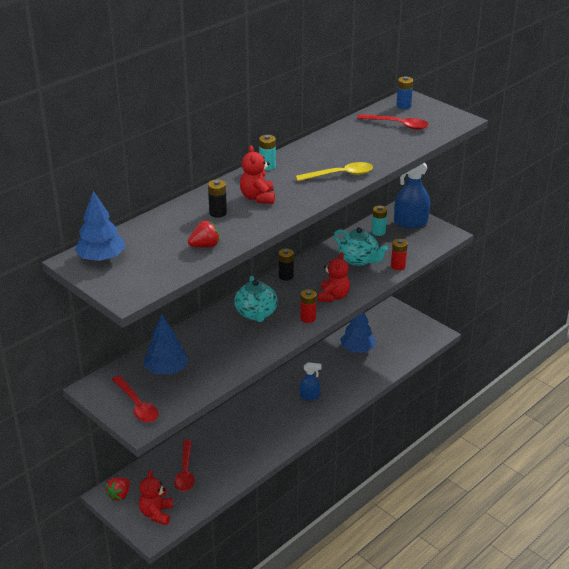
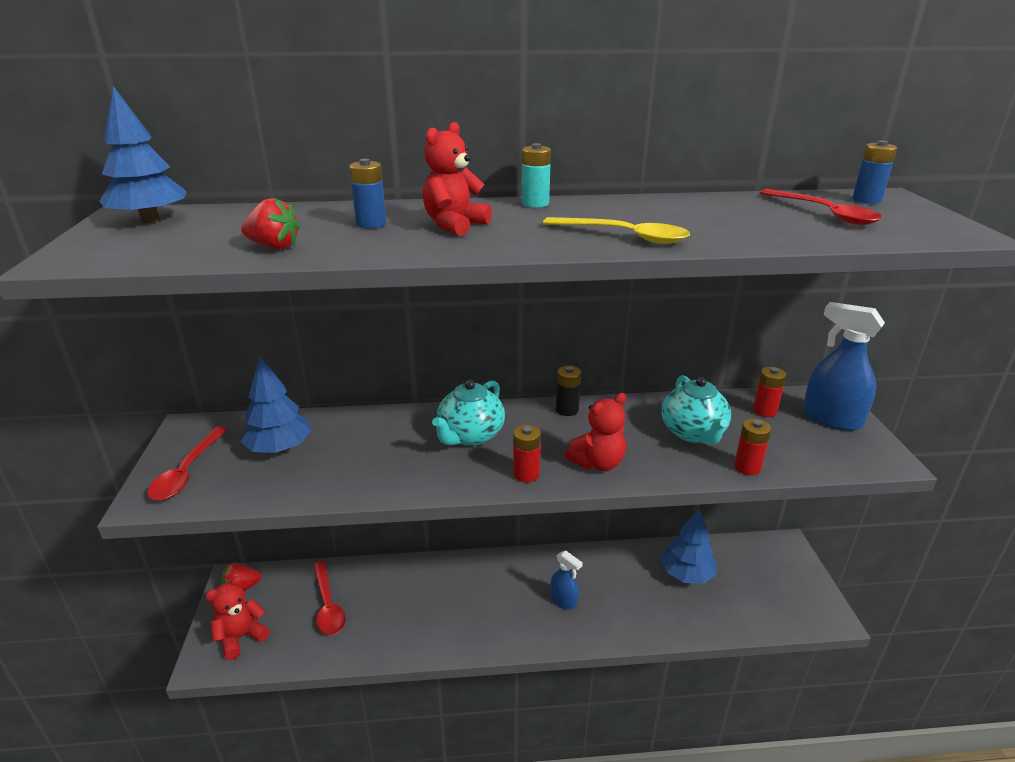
camera: 40 degrees right, 5 degrees down
(185, 472) = (328, 605): red spoon -> red spoon turned 60 degrees counterclockwise
(218, 213) = (371, 224): black battery -> blue battery
(378, 232) = (764, 411): turquoise battery -> red battery

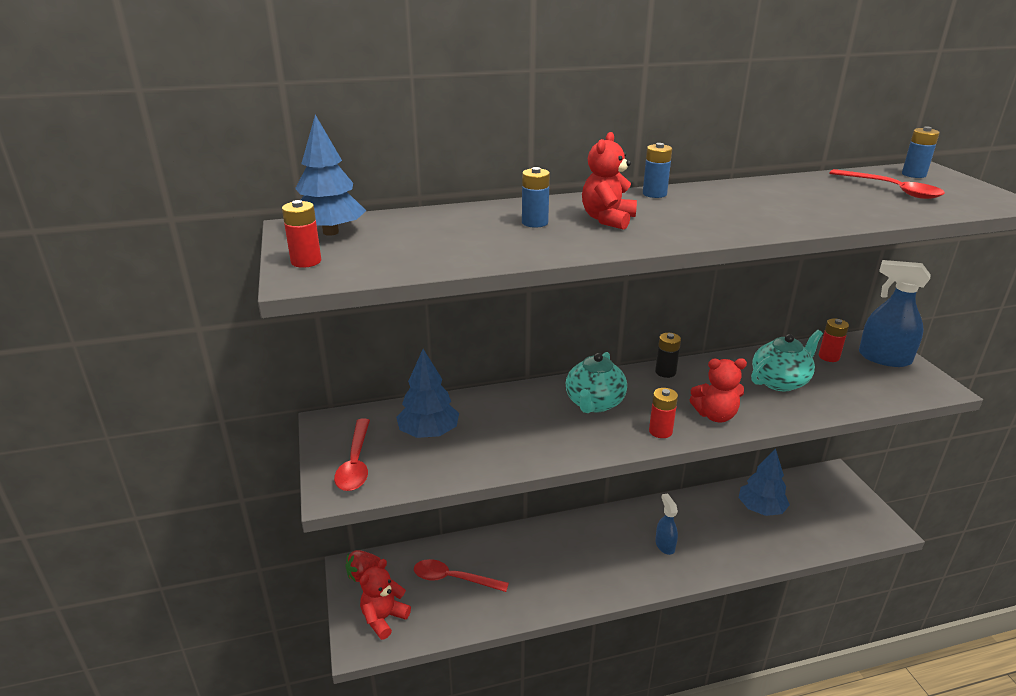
camera: 10 degrees left, 0 degrees up
(274, 247) = (475, 251): red strawberry -> none
(328, 605) = (453, 579): red spoon -> red spoon turned 135 degrees clockwise
(535, 203) = (654, 194): turquoise battery -> blue battery
(563, 600) = (664, 545): blue spray bottle -> blue spray bottle turned 135 degrees counterclockwise
(598, 463) = (715, 415): red teddy bear -> red teddy bear turned 45 degrees clockwise
(624, 236) = (755, 221): yellow spoon -> none
(693, 433) = (780, 381): turquoise teapot -> turquoise teapot turned 105 degrees counterclockwise
(747, 467) = (836, 406): red battery -> red battery (306, 261)

